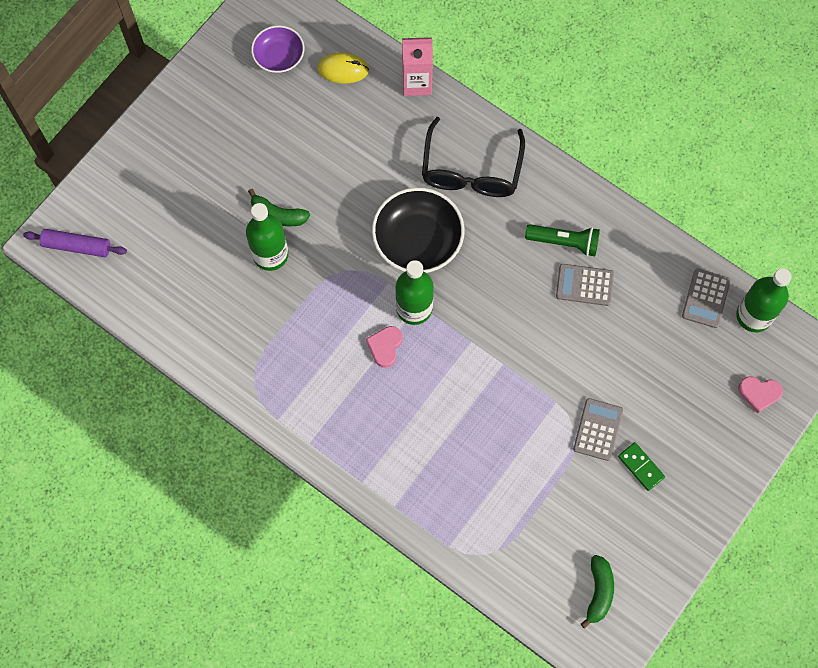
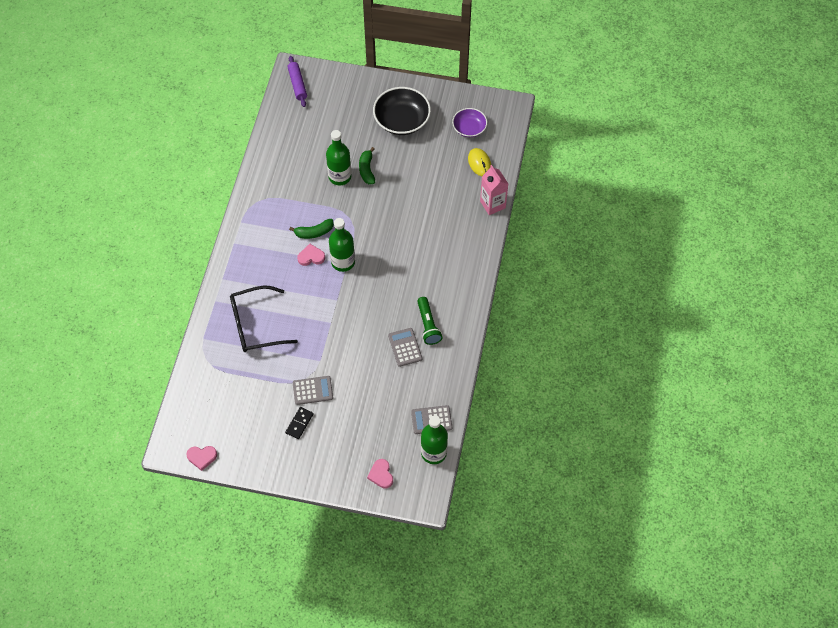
camera: 65 degrees right, 10 degrees down
(418, 240) = (388, 246): black bowl -> black bowl (402, 120)
(471, 171) = (449, 256): black glasses -> black glasses (255, 325)
(598, 592) = (209, 429): green banana -> green banana (314, 232)
(638, 618) = (202, 457): none -> pink heart
(640, 467) = (299, 423): green domino -> black domino

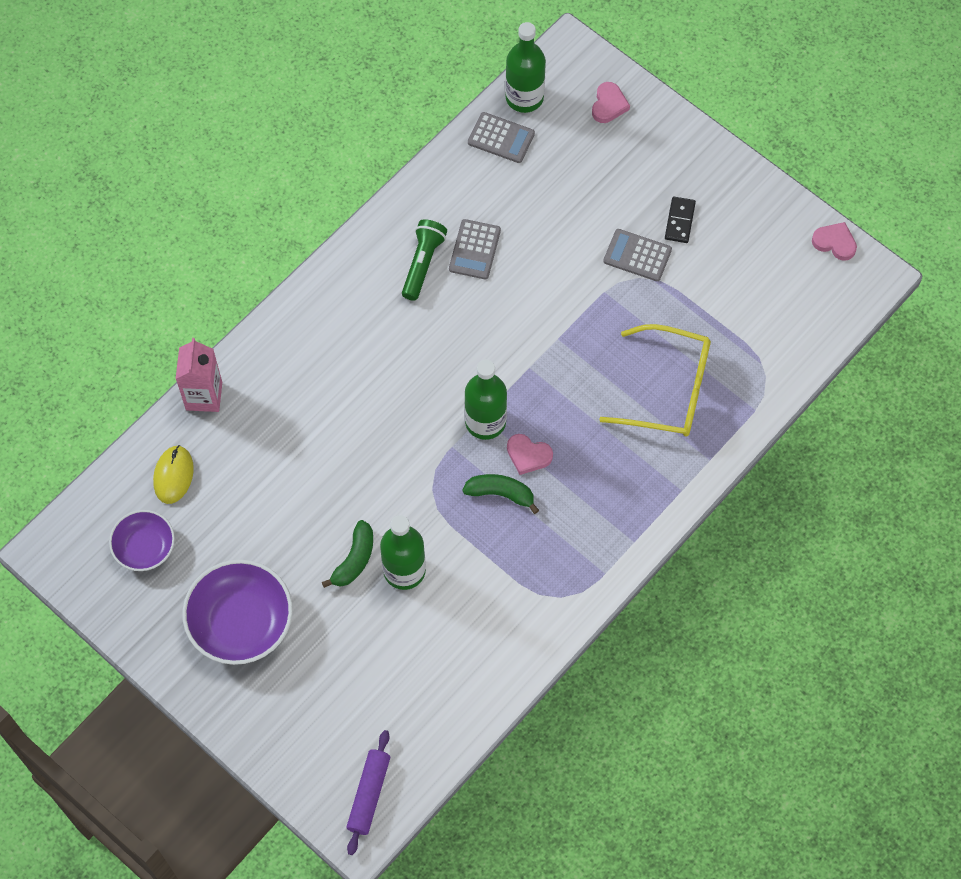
camera: 150 degrees left, 5 degrees up
(255, 325) = (669, 390): black glasses -> yellow glasses
(299, 423) = (680, 221): black domino -> black domino turned 45 degrees counterclockwise
(402, 120) = (241, 622): black bowl -> purple bowl

